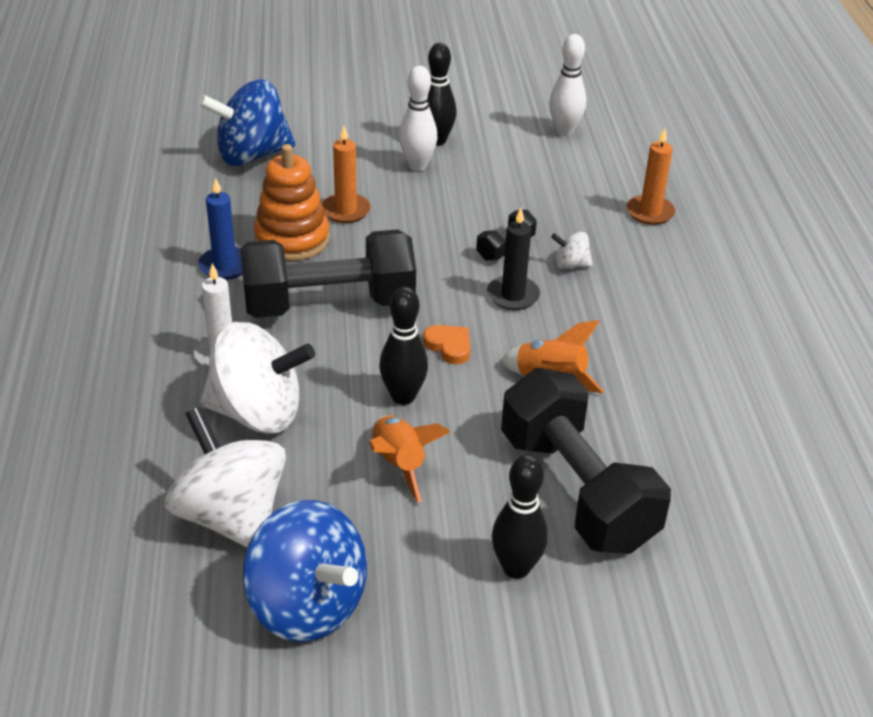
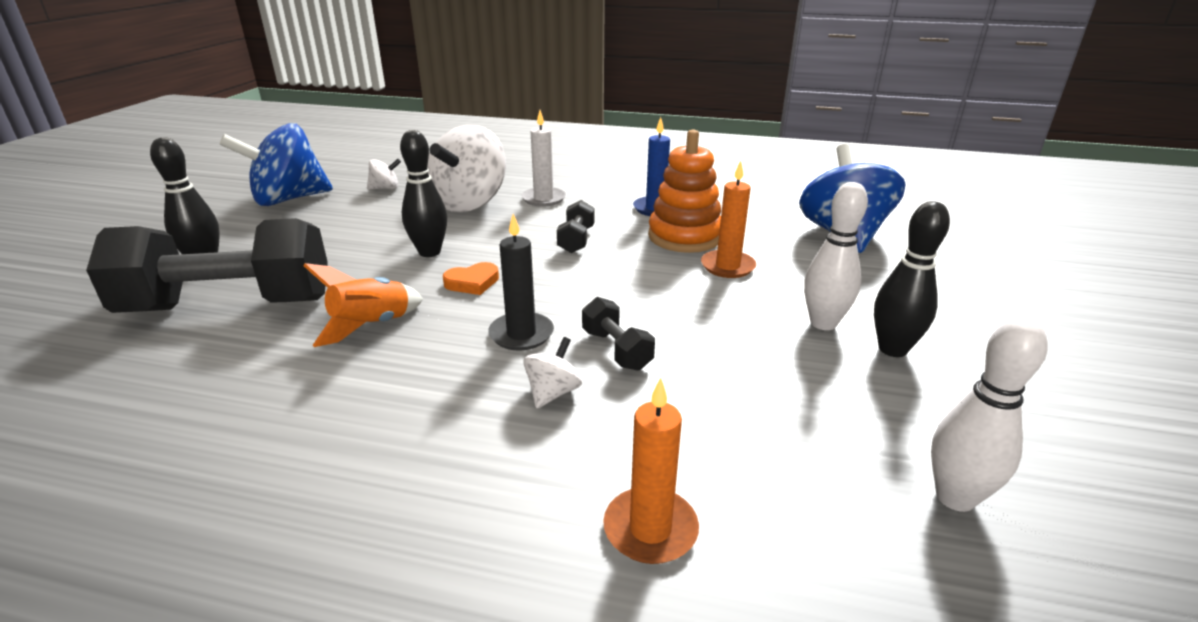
camera: 110 degrees right, 10 degrees down
(231, 516) = (385, 188): white spinning top -> white spinning top, size x0.43
(329, 304) = (576, 240): black dumbbell -> black dumbbell, size x0.42
(399, 464) = (360, 240): orange rocket -> none

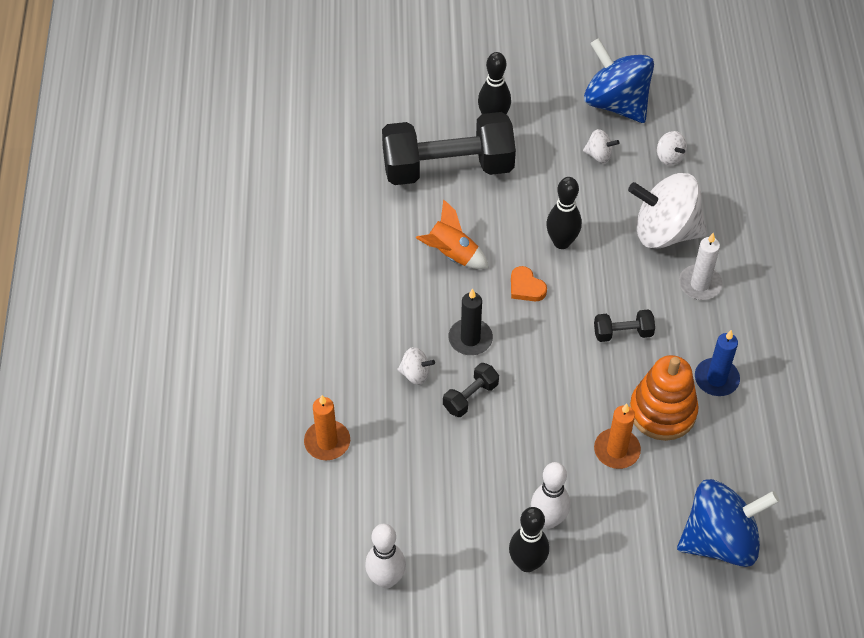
camera: 75 degrees right, 25 degrees up
(229, 305) = (448, 168): black dumbbell -> black dumbbell turned 75 degrees counterclockwise
(340, 216) = (599, 155): none -> white spinning top

